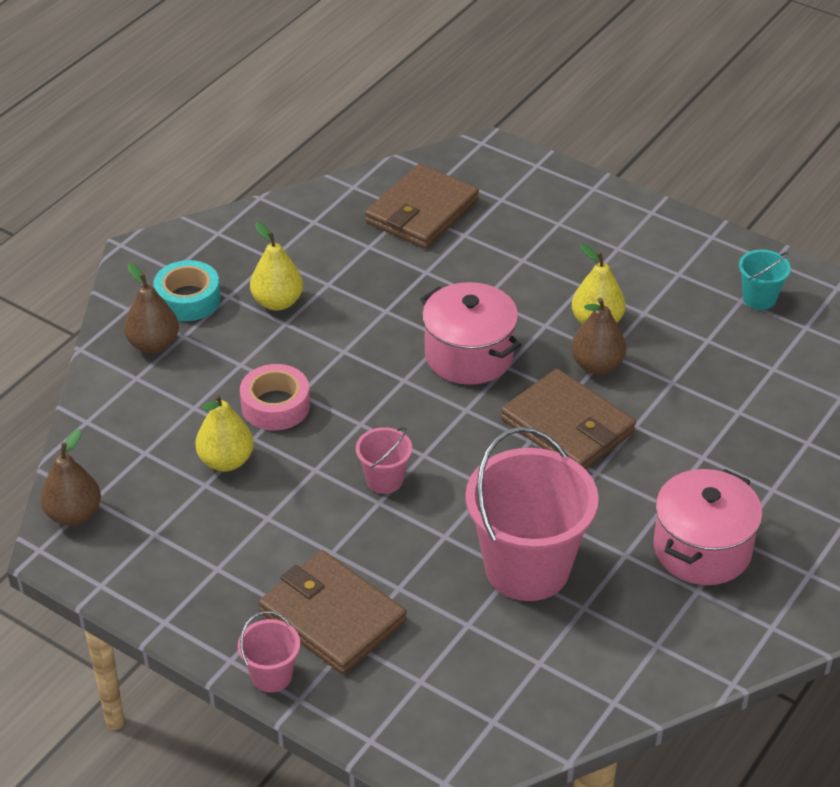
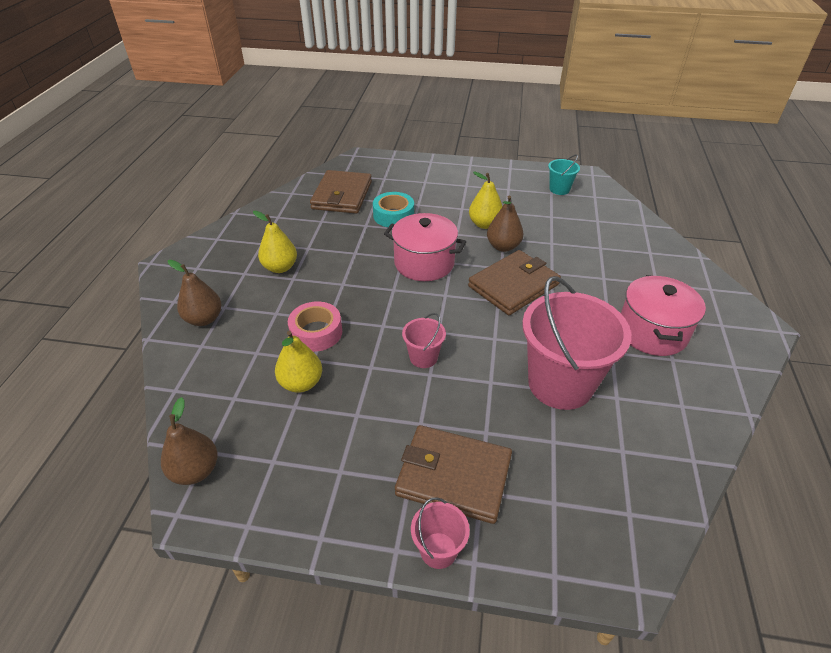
camera: 25 degrees left, 0 degrees up
(188, 299) = (216, 283): turquoise tape -> turquoise tape (393, 215)
(567, 426) = (514, 285): brown wallet -> brown wallet turned 60 degrees counterclockwise

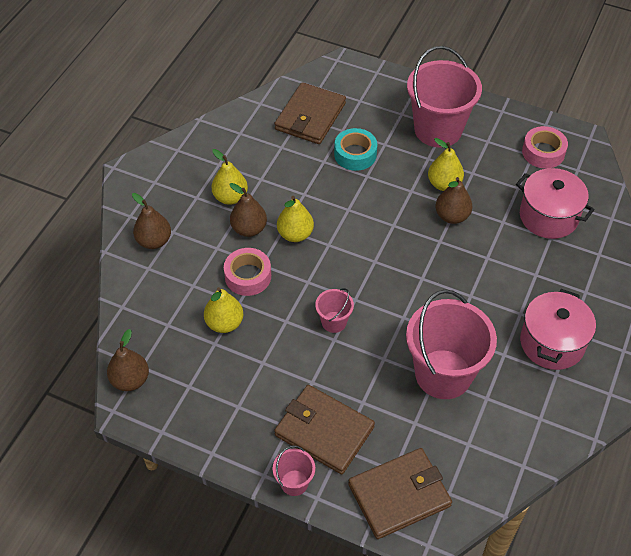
camera: 15 degrees right, 10 degrees up
(306, 290) = (249, 229): none -> brown pear
(356, 287) = (295, 234): none -> yellow pear
(424, 263) = (367, 220): pink pot -> pink pot (548, 216)
(461, 188) = (438, 130): none -> pink bucket
(514, 285) = (444, 264): brown wallet -> brown wallet (399, 495)
(559, 189) = (543, 152): turquoise bucket -> pink tape

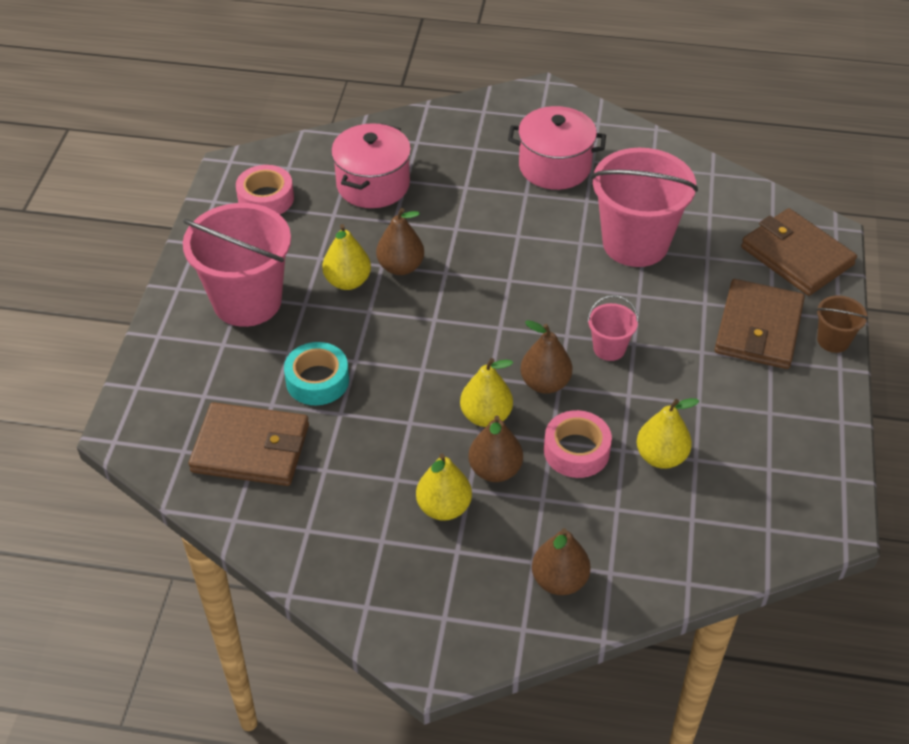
camera: 105 degrees left, 5 degrees down
(130, 380) = (793, 534): brown pear -> brown pear (545, 383)
(294, 483) = (833, 340): pink bucket -> brown bucket

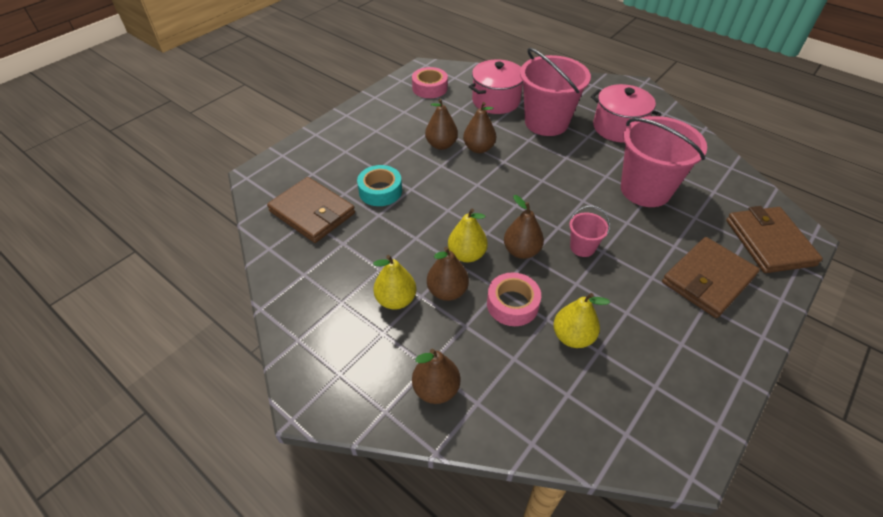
camera: 30 degrees right, 0 degrees up
(247, 301) = (377, 134): pink bucket -> pink bucket (546, 122)
(347, 281) = (441, 145): yellow pear -> brown pear
(833, 340) = (768, 313): brown bucket -> none

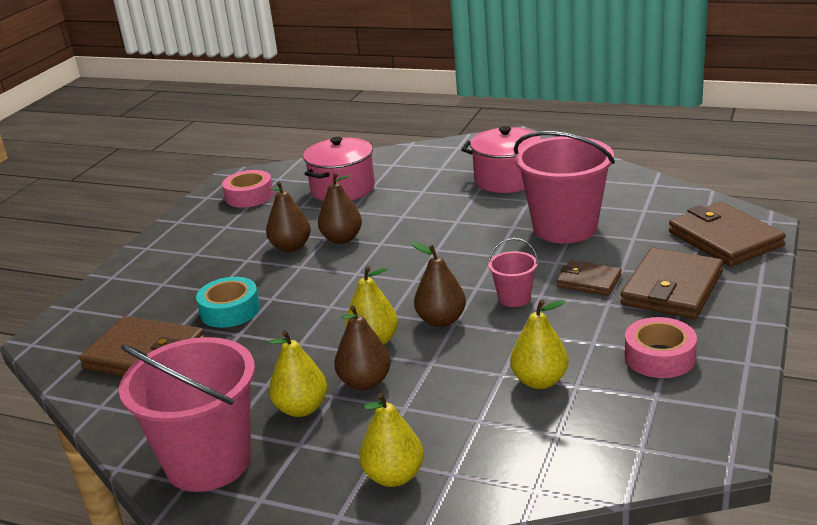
camera: 15 degrees left, 20 degrees down
(436, 389) = (394, 476): brown pear -> yellow pear
(512, 304) = (453, 372): pink tape -> pink tape (659, 357)
(546, 122) = (417, 195): pink bucket -> pink bucket (208, 462)
(645, 249) = (588, 281): none -> brown wallet

